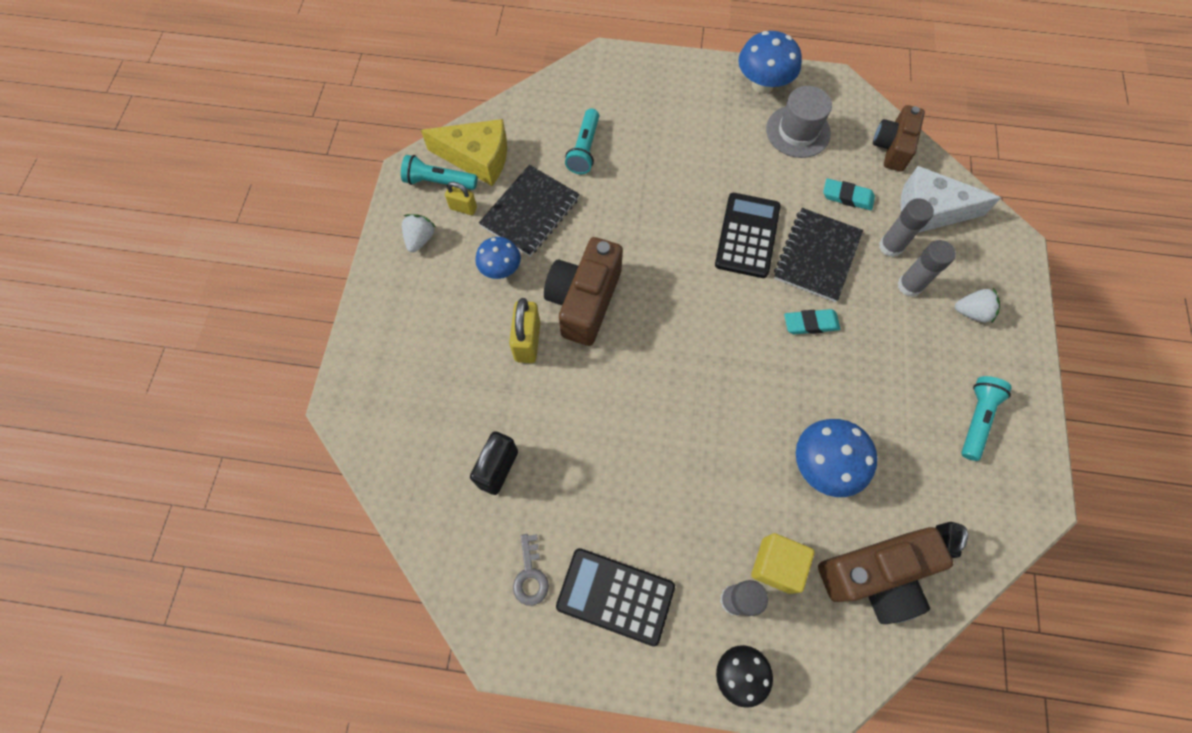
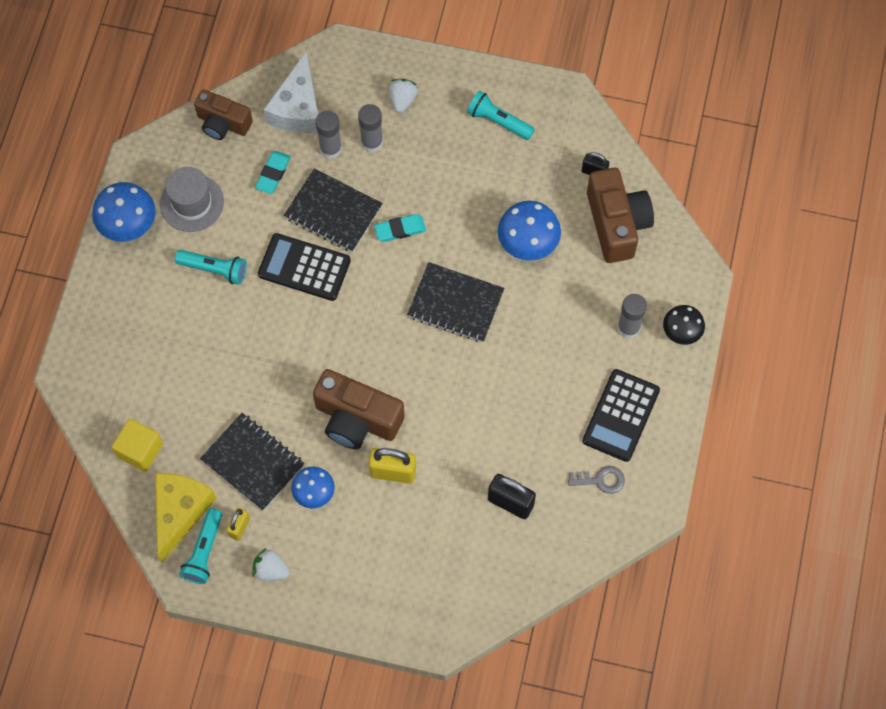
camera: 85 degrees left, 0 degrees up
(584, 149) = (184, 405): turquoise flashlight -> turquoise flashlight (214, 269)
(731, 389) = (455, 304): none -> black notebook
(776, 565) = (604, 293): yellow cube -> yellow cube (140, 450)
(810, 324) = (400, 229): turquoise eraser -> turquoise eraser turned 75 degrees clockwise

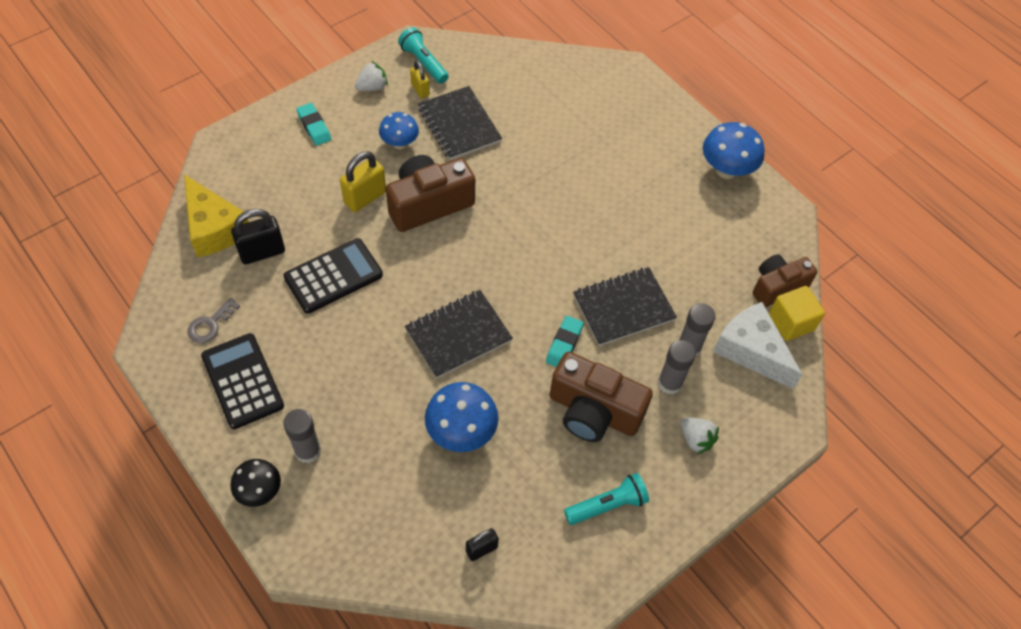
camera: 125 degrees right, 10 degrees down
(140, 450) = (532, 73): yellow cube -> yellow cube (791, 322)
(180, 512) = (465, 67): yellow cheese -> yellow cheese (214, 228)
(192, 203) = (714, 220): grey hat -> none
(214, 269) = (639, 198): turquoise flashlight -> none
(253, 462) = (459, 125): black notebook -> black notebook turned 75 degrees clockwise
(273, 174) = (697, 290): turquoise eraser -> turquoise eraser (314, 126)
(304, 267) = (589, 255): black calculator -> black calculator (333, 276)
(617, 224) = (412, 525): brown camera -> brown camera (593, 412)

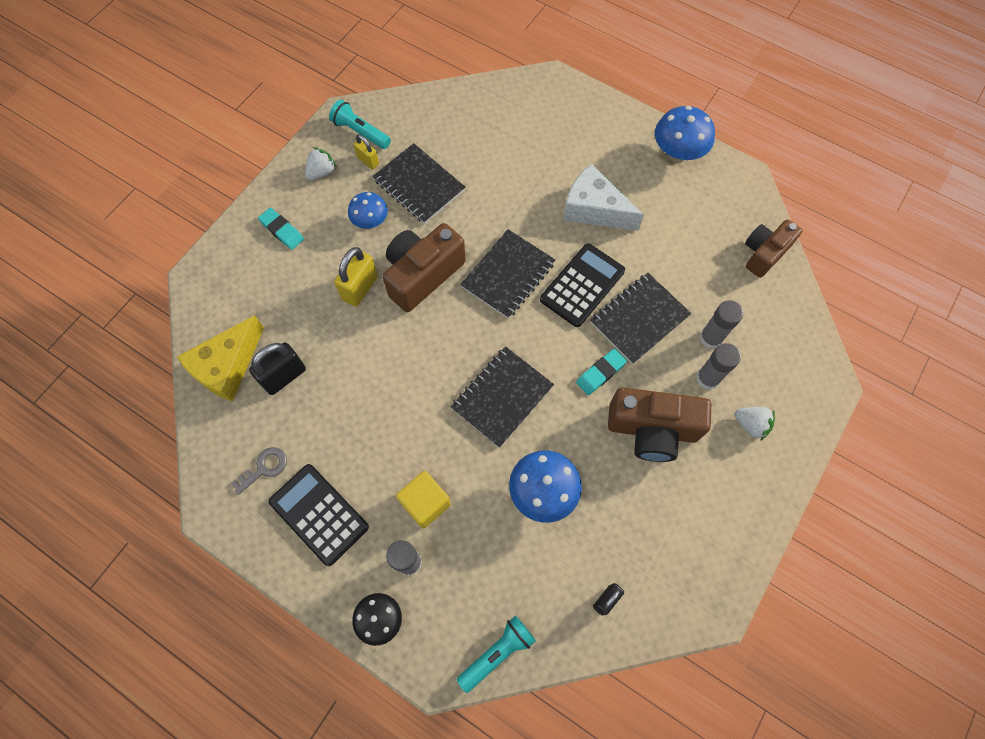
camera: 15 degrees left, 10 degrees up
(210, 325) = (264, 468): grey key -> grey key turned 150 degrees counterclockwise
(214, 228) = (227, 367): yellow cheese -> yellow cheese turned 90 degrees clockwise
(333, 276) = (362, 378): black calculator -> black calculator (582, 285)
(511, 229) = (508, 275): none -> black notebook
(564, 344) = (600, 373): turquoise eraser -> turquoise eraser turned 45 degrees clockwise
(607, 505) = (699, 516): turquoise flashlight -> turquoise flashlight (497, 653)
(751, 350) = (765, 322): white cheese -> white cheese (594, 209)
(791, 322) = (788, 283): yellow cube -> yellow cube (425, 503)

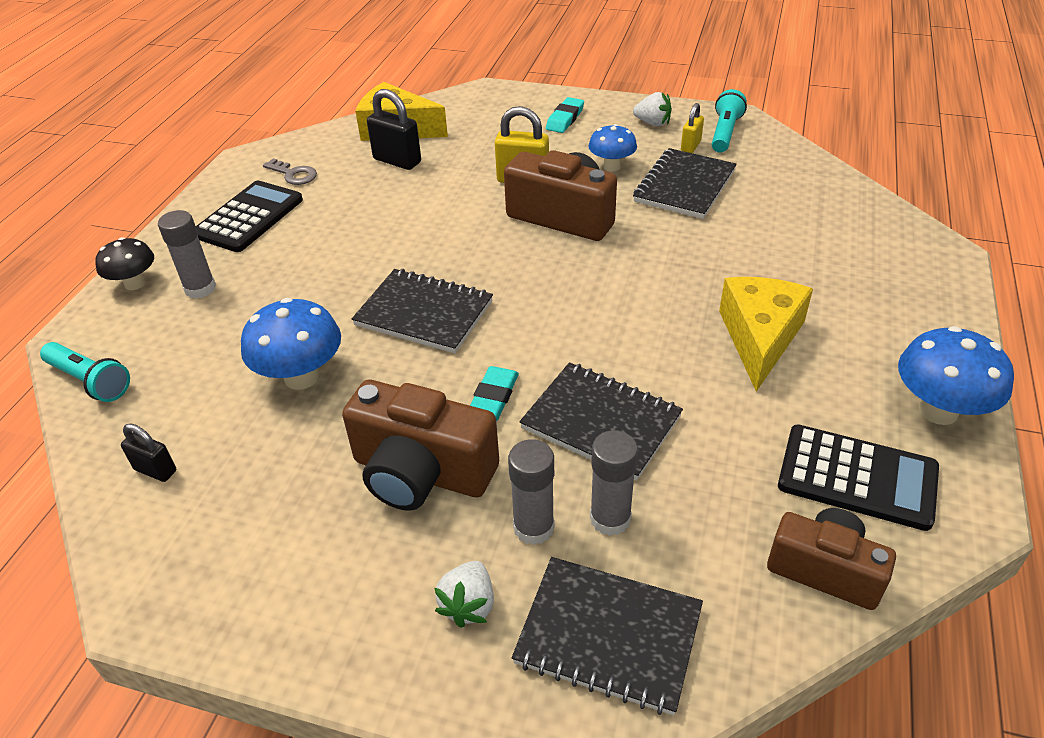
camera: 75 degrees right, 25 degrees down
(425, 503) = (272, 284): yellow cube -> none
(508, 275) = (601, 281): black notebook -> black notebook (608, 636)
(582, 285) = (625, 351): black calculator -> black calculator (857, 477)
(594, 209) = (759, 338): white cheese -> yellow cheese
(600, 373) = (493, 398): turquoise eraser -> turquoise eraser turned 75 degrees clockwise
(652, 430) = (421, 472): brown camera -> brown camera turned 60 degrees counterclockwise

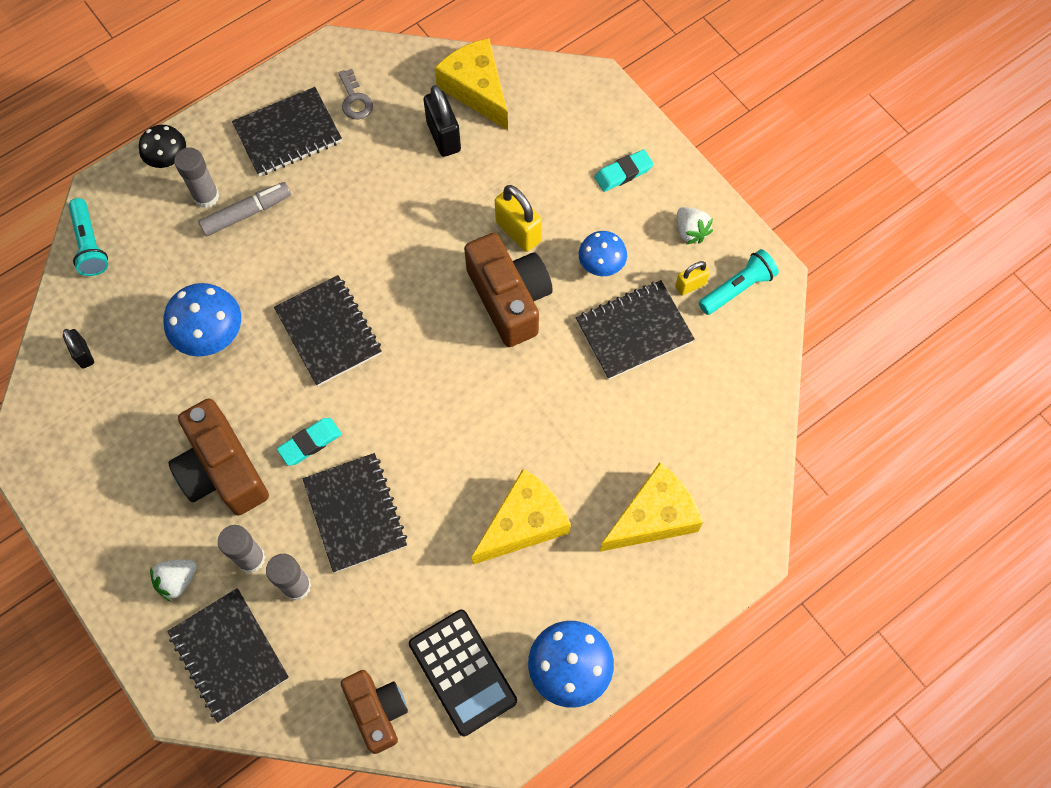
camera: 35 degrees right, 25 degrees up
(249, 217) = (288, 134): black calculator -> black notebook
(256, 280) = (247, 213): none -> grey marker
(850, 274) = (653, 516): none -> yellow cheese

